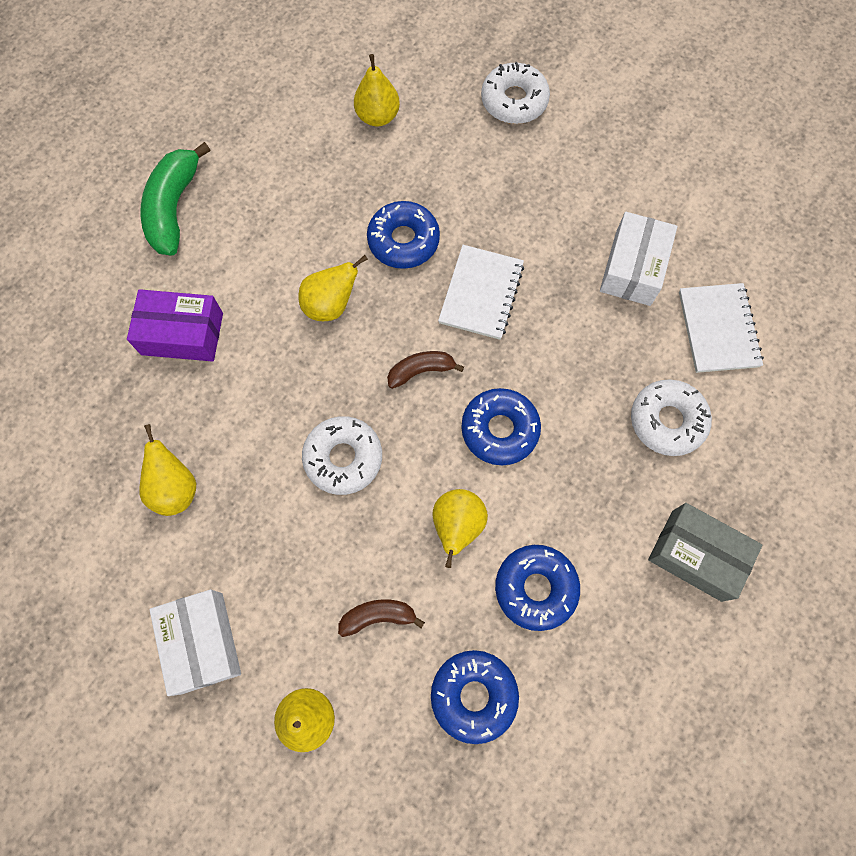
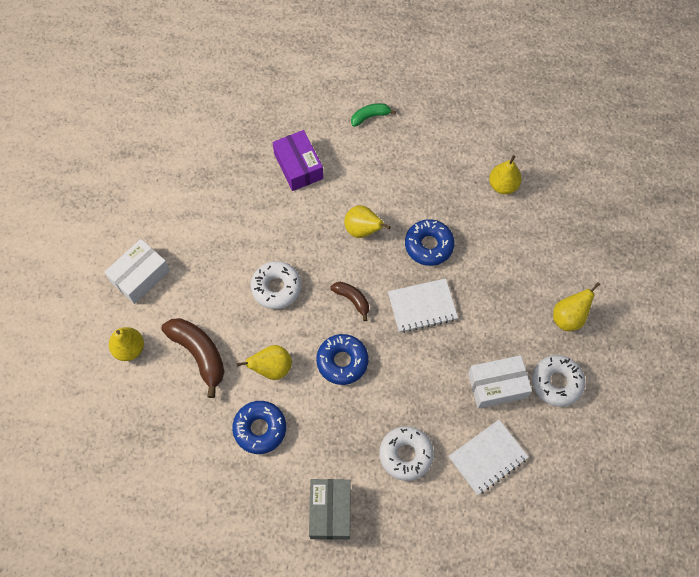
camera: 60 degrees right, 5 degrees down
(174, 208) = (370, 116): green banana -> green banana, size x0.56
(175, 488) = (212, 215): yellow pear -> yellow pear (568, 317)
(378, 616) = (199, 354): brown banana -> brown banana, size x1.78
(473, 695) = (183, 426): blue donut -> none
(514, 101) = (570, 255): white donut -> white donut (556, 382)

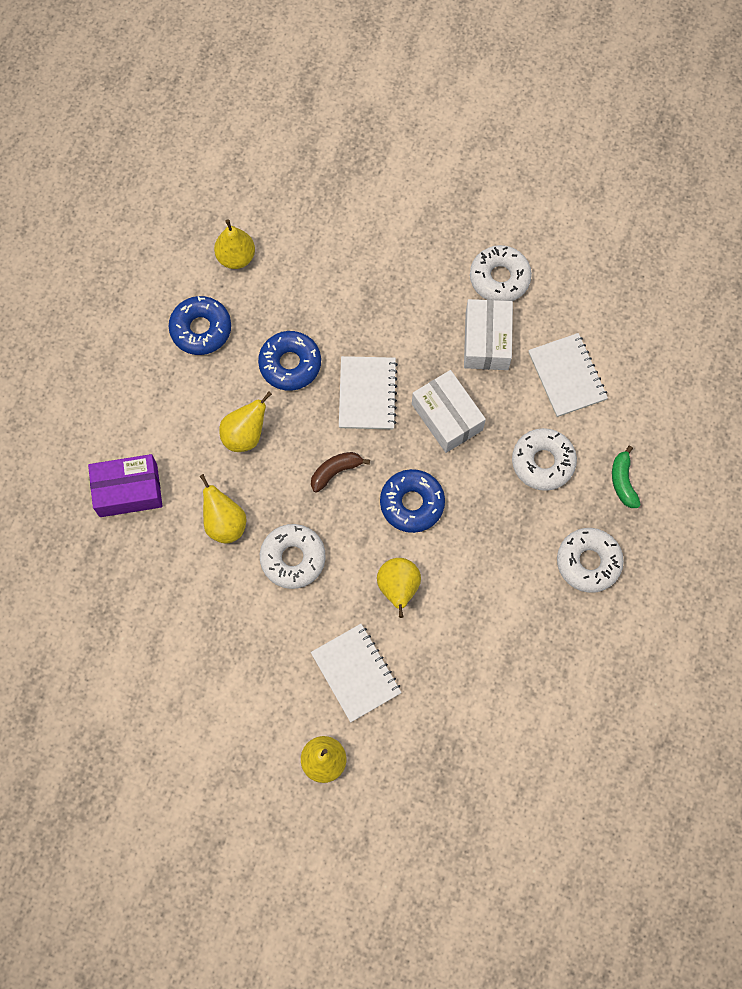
camera: 75 degrees left, 5 degrees up
(140, 276) = (225, 729): white box -> white box (447, 417)
(199, 354) = (356, 673): brown banana -> white notebook
(260, 429) = (471, 620): blue donut -> blue donut (201, 329)
(330, 511) = (588, 562): grey box -> white donut
(370, 116) = (85, 383): green banana -> green banana (623, 481)
(568, 317) = (426, 241): yellow pear -> yellow pear (225, 523)

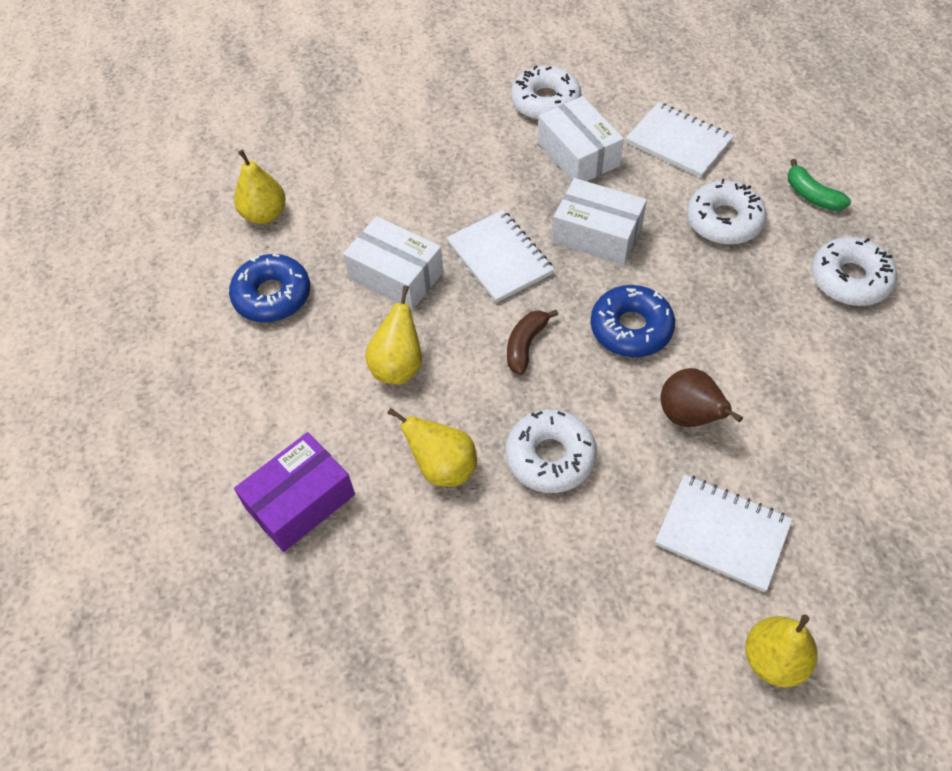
camera: 30 degrees left, 15 degrees down
(290, 364) = (396, 275): blue donut -> white box
(398, 588) = (689, 416): yellow pear -> brown pear

